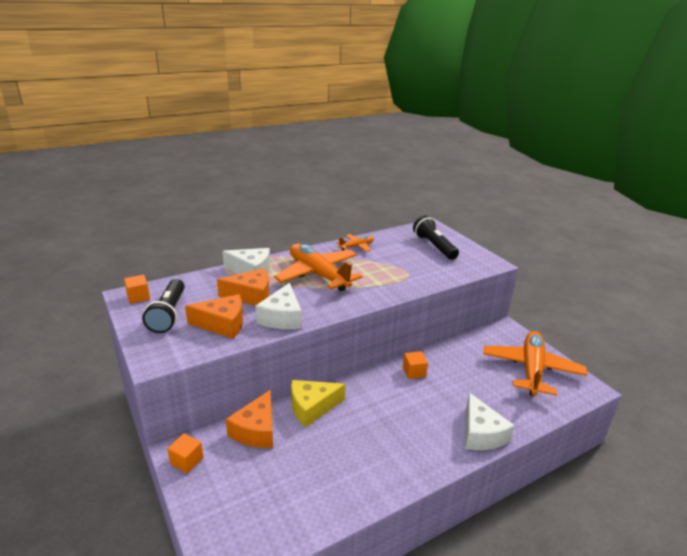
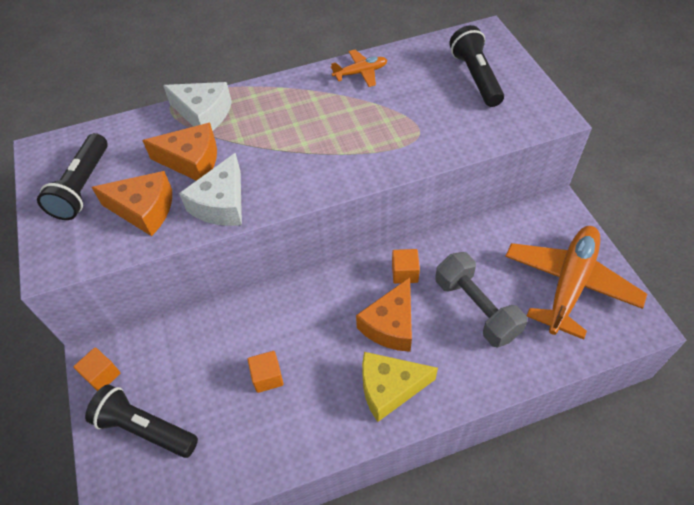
camera: 15 degrees right, 25 degrees up
(138, 297) = (53, 154): orange cube -> orange cube (267, 377)
(235, 495) = (145, 428): none -> black flashlight
(256, 430) = (187, 341): orange cheese -> orange cheese (391, 325)
(312, 407) = (260, 315): yellow cheese -> yellow cheese (389, 388)
(318, 274) = (291, 126): orange plane -> none
(473, 389) = (476, 308): none -> grey dumbbell
(481, 433) = (462, 380): white cheese -> none

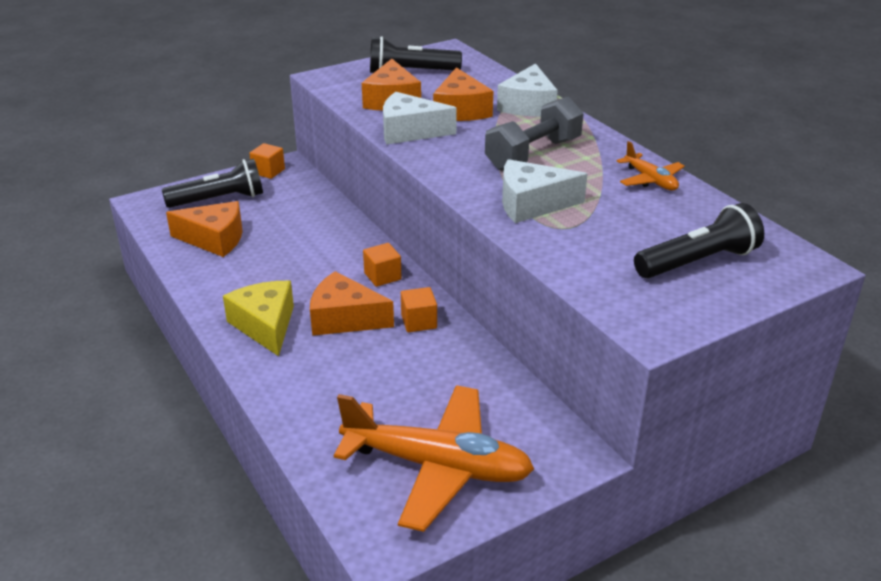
camera: 75 degrees right, 20 degrees down
(145, 428) = (219, 200): black flashlight -> black flashlight turned 60 degrees clockwise
(227, 433) = (214, 239): none -> orange cheese
(267, 377) = (273, 251): orange cube -> orange cube (382, 276)
(380, 143) = (532, 204): none -> white cheese
(476, 308) = (379, 381): grey dumbbell -> grey dumbbell (533, 154)

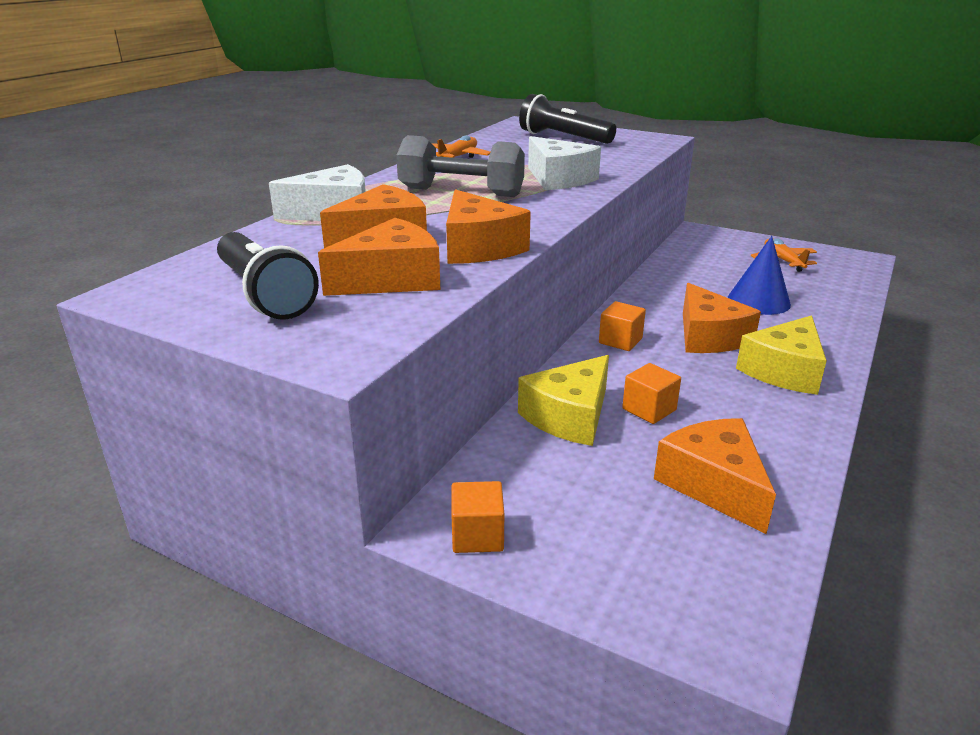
camera: 120 degrees left, 5 degrees down
(219, 200) = (620, 542): black flashlight -> none
(320, 222) = (570, 416): none -> yellow cheese
(370, 383) = (758, 301): none -> blue cone
(410, 131) = (478, 247): white cheese -> orange cheese
(419, 322) = (659, 305): orange cube -> orange cube (649, 409)
(437, 467) = (783, 261): orange plane -> orange plane, size x0.47

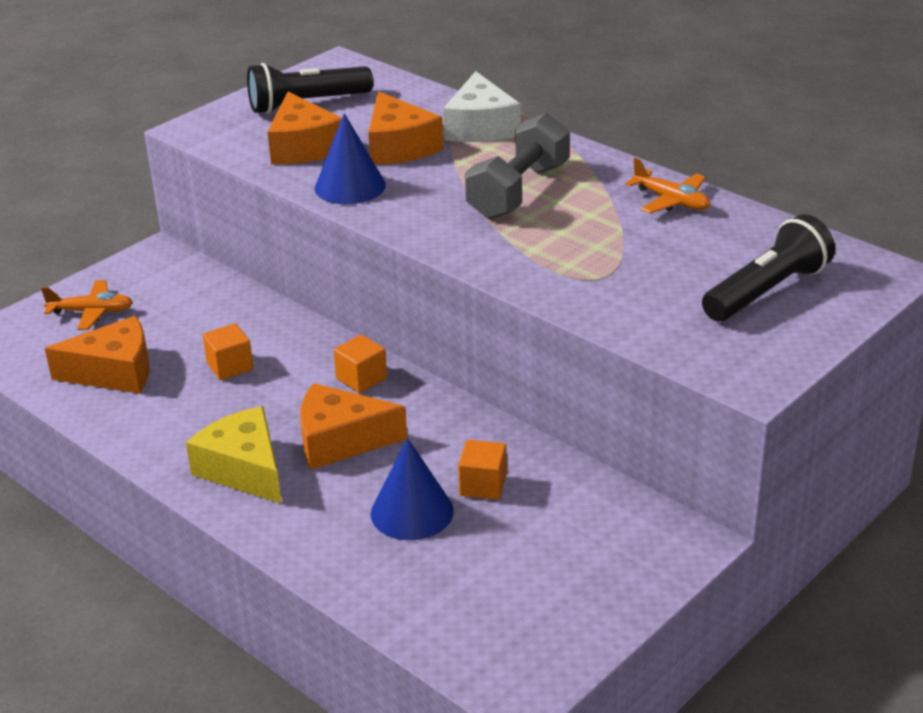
camera: 105 degrees right, 5 degrees up
(477, 535) = (138, 267): orange cube -> orange cube (483, 485)
(478, 247) = (350, 186): orange cheese -> blue cone
(559, 179) = (548, 255): white cheese -> none
(570, 416) = (245, 324): yellow cheese -> none
(783, 261) = (537, 590): orange plane -> orange plane (91, 312)

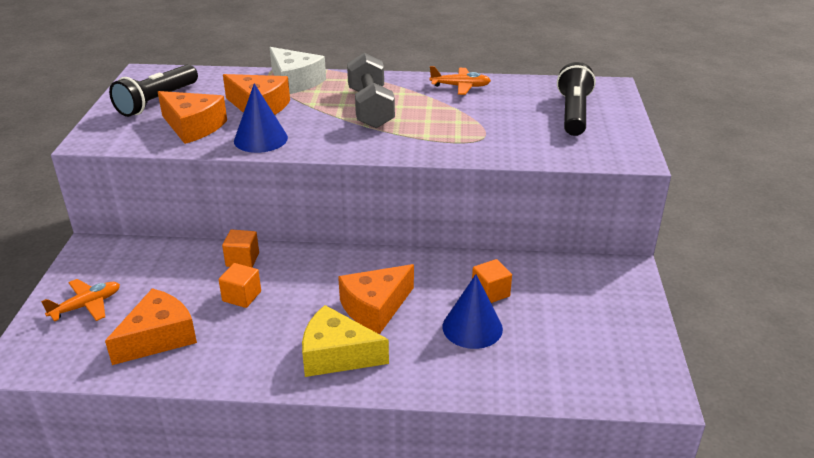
camera: 40 degrees left, 0 degrees up
(361, 379) = (340, 265): orange cube -> orange cube (242, 259)

